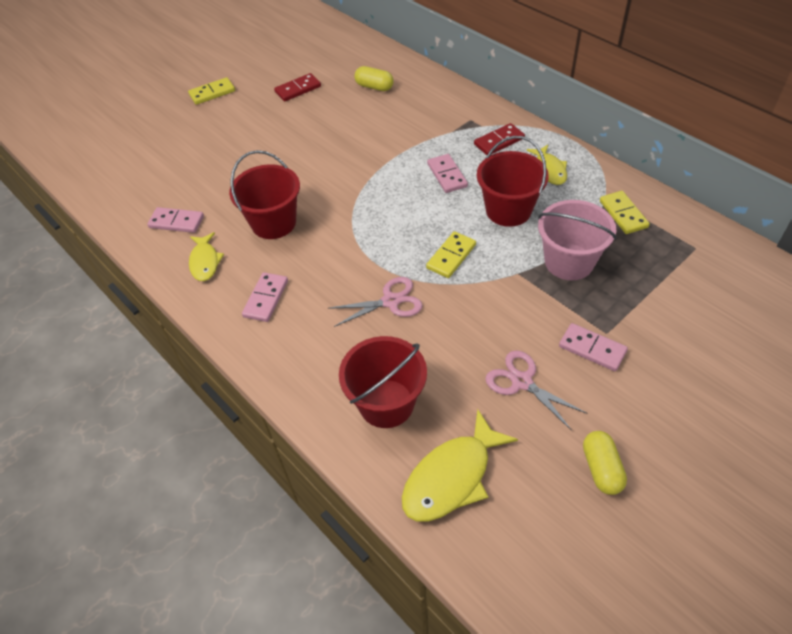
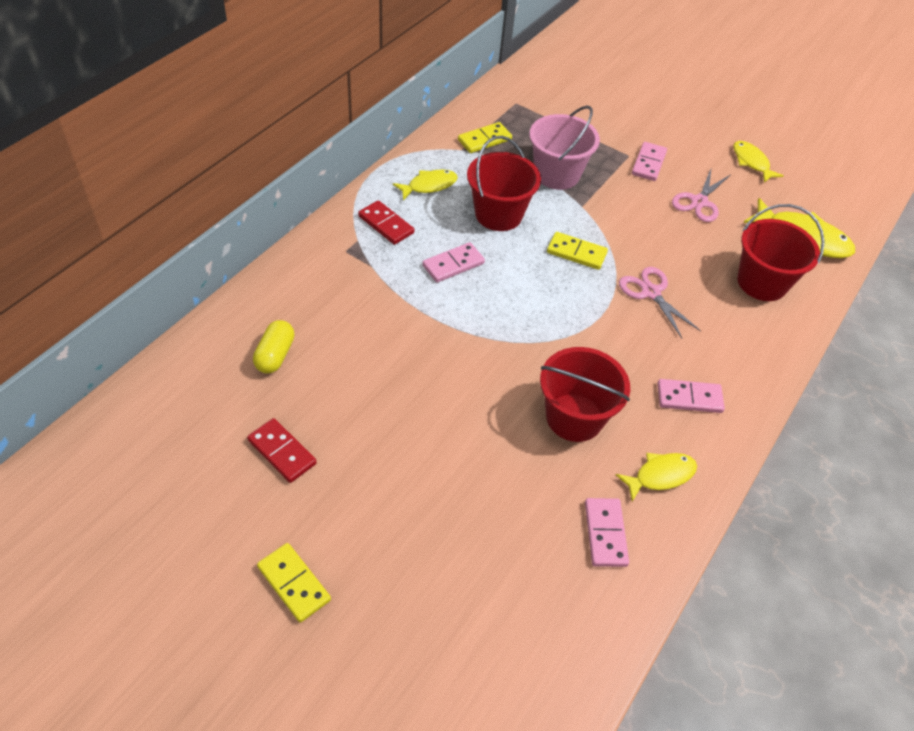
camera: 110 degrees left, 0 degrees up
(601, 469) = (751, 162): yellow capsule -> yellow fish

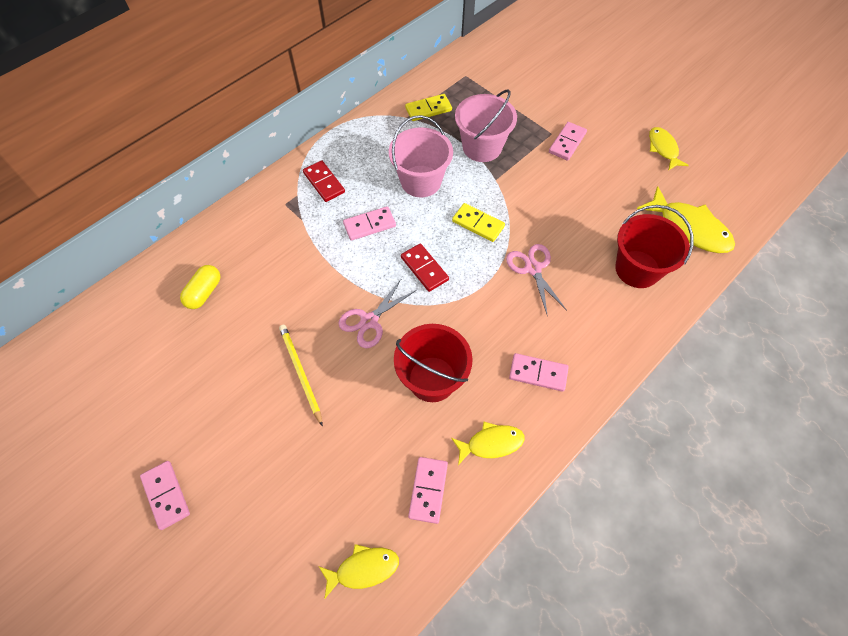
camera: 15 degrees right, 10 degrees up
(282, 452) = (187, 379): red domino -> red domino (424, 268)
(293, 583) = (166, 495): yellow domino -> pink domino
(419, 429) = (300, 373): none -> yellow pencil
(429, 186) = (369, 149): yellow fish -> yellow fish (363, 569)
(498, 214) = (421, 181): red bucket -> pink bucket
(699, 202) = (602, 184): pink scissors -> pink scissors (369, 321)

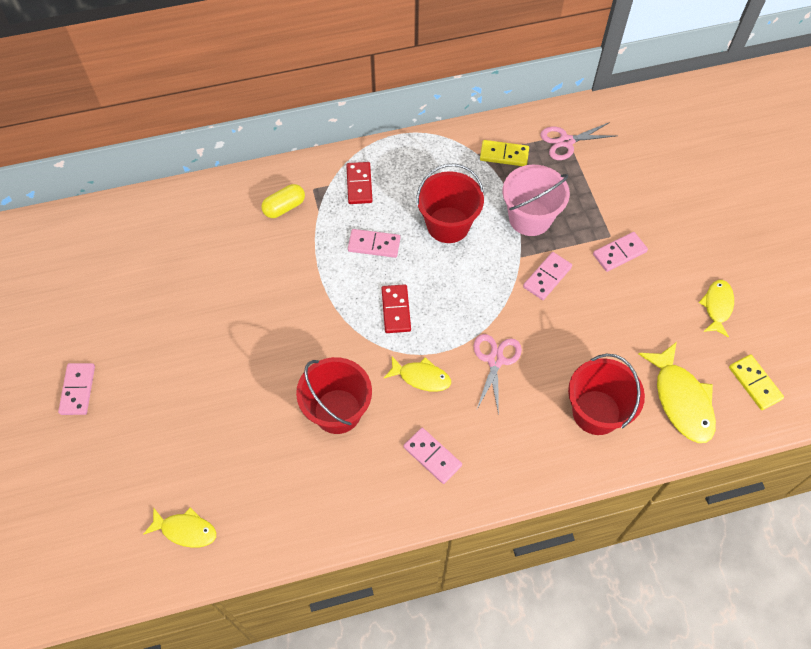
camera: 30 degrees right, 0 degrees up
(204, 292) = (199, 238): yellow capsule -> yellow capsule (284, 207)
(300, 373) = (234, 347): yellow pencil -> none
(369, 321) = (318, 332): pink scissors -> pink scissors (566, 141)
(421, 181) = (448, 225): pink bucket -> red bucket
(428, 490) = (274, 500): pink domino -> pink domino (547, 277)
(478, 224) = (473, 292): yellow domino -> yellow domino (755, 383)
(491, 443) = (350, 492): yellow fish -> yellow fish (421, 377)

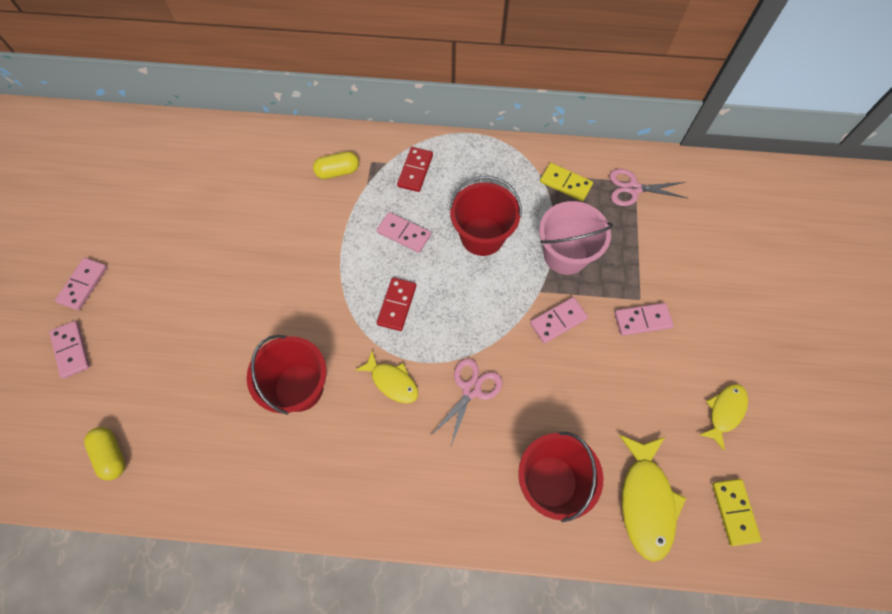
camera: 20 degrees right, 5 degrees up
(185, 530) = (111, 455): yellow fish -> yellow capsule
(432, 456) = (368, 467): pink domino -> pink domino (71, 350)

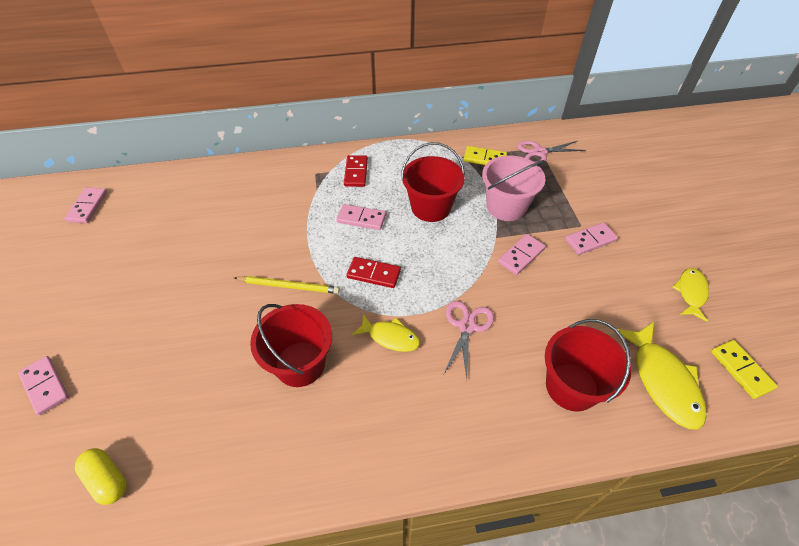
camera: 15 degrees left, 15 degrees down
(83, 285) = (51, 323): pink domino -> pink domino (87, 207)
(309, 298) = (289, 286): none -> yellow pencil
(337, 171) = (287, 185): yellow capsule -> none
(397, 305) = (374, 274): red domino -> red domino turned 75 degrees counterclockwise

